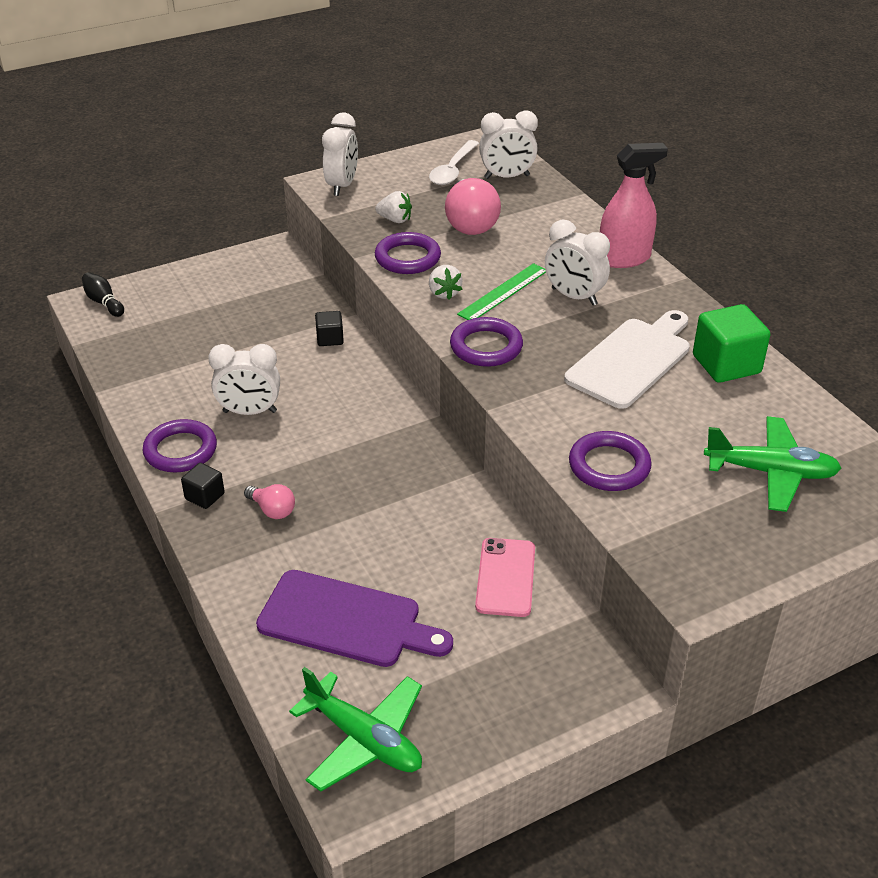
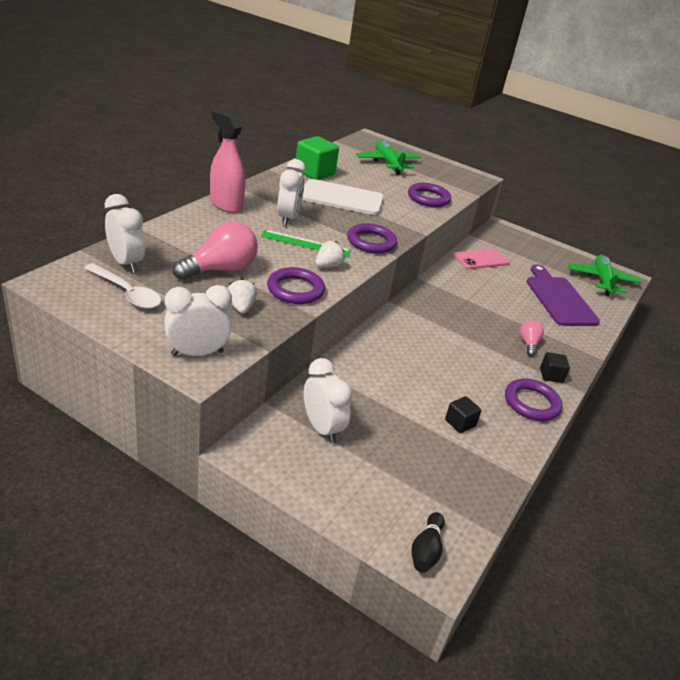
camera: 125 degrees left, 5 degrees down
(250, 412) = (465, 383): white clock -> white clock (322, 428)
(330, 339) = (353, 369): black cube -> black cube (460, 423)
(453, 170) = (127, 293): white spoon -> white spoon turned 45 degrees clockwise

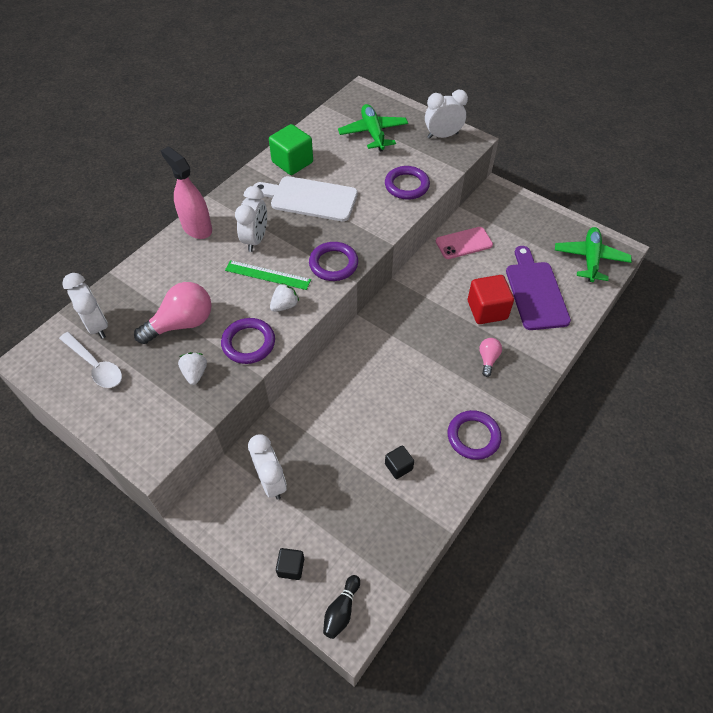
camera: 10 degrees right, 20 degrees up
(197, 353) = (150, 436): white clock -> white clock (442, 136)
(517, 308) = (487, 310): none -> red cube
(551, 375) = (501, 399): black cube -> black cube (291, 567)

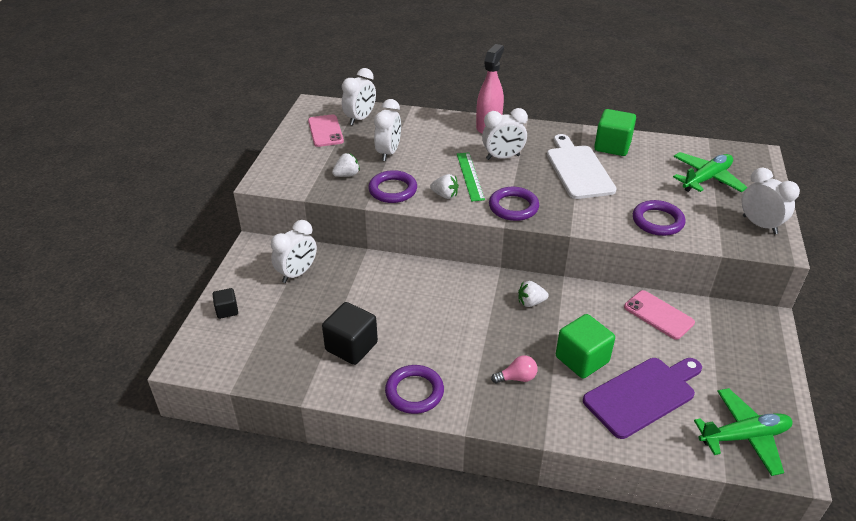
camera: 65 degrees right, 15 degrees down
(95, 365) = (325, 131): white spoon -> pink phone
(182, 323) = (388, 153): pink light bulb -> white clock
(341, 610) = (200, 352): black bowling pin -> none
(398, 466) = (351, 346): black cube -> black cube, size x1.83
(411, 313) = (531, 302): none -> white strawberry
(487, 310) = (582, 359): red cube -> green cube

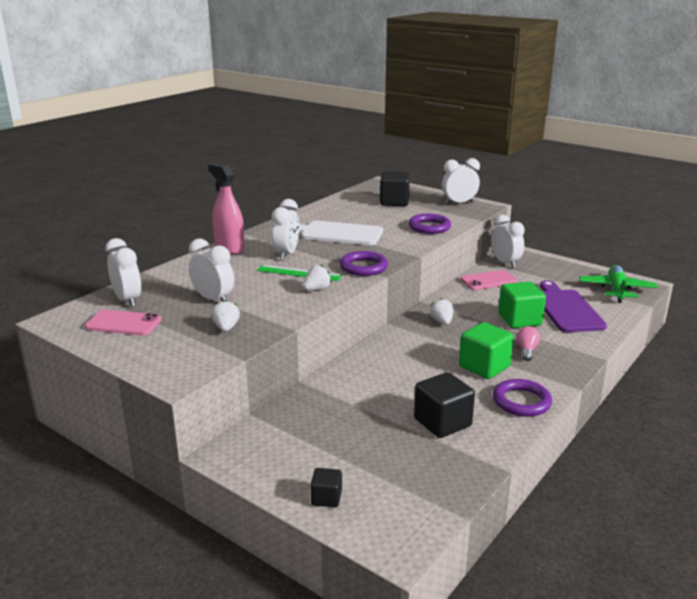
camera: 65 degrees left, 15 degrees down
(297, 273) = (301, 433): white clock -> white clock (505, 263)
(393, 190) = (281, 310): purple ring -> none
(531, 302) = (442, 322): white strawberry -> white strawberry turned 150 degrees clockwise
(612, 146) = (320, 216): green cube -> green cube (484, 367)
(706, 179) = (394, 202): green plane -> black cube

